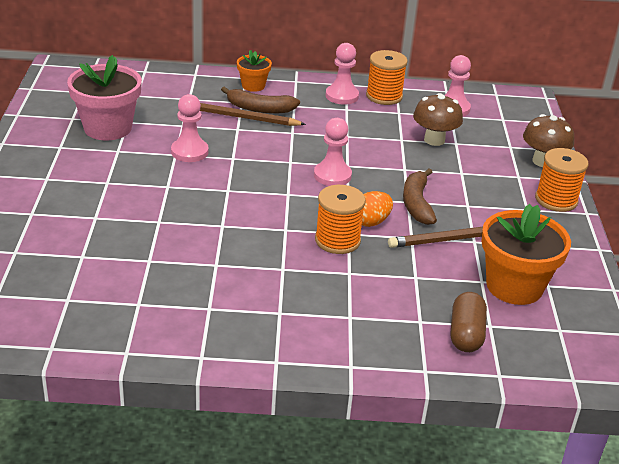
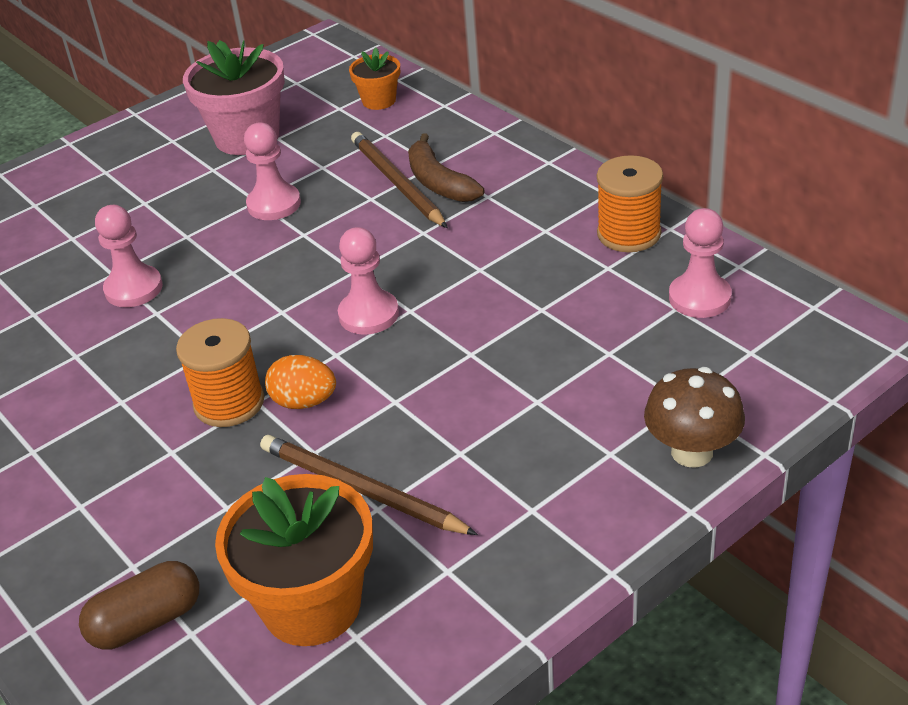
camera: 55 degrees right, 5 degrees up
(253, 86) = (484, 147): orange flower pot -> orange flower pot (379, 100)
(342, 96) = (571, 208): pink pawn -> pink pawn (133, 289)
(417, 204) = (399, 411): brown banana -> none
(434, 140) = (585, 332): brown mushroom -> none
(556, 200) = (600, 523): orange spool -> none

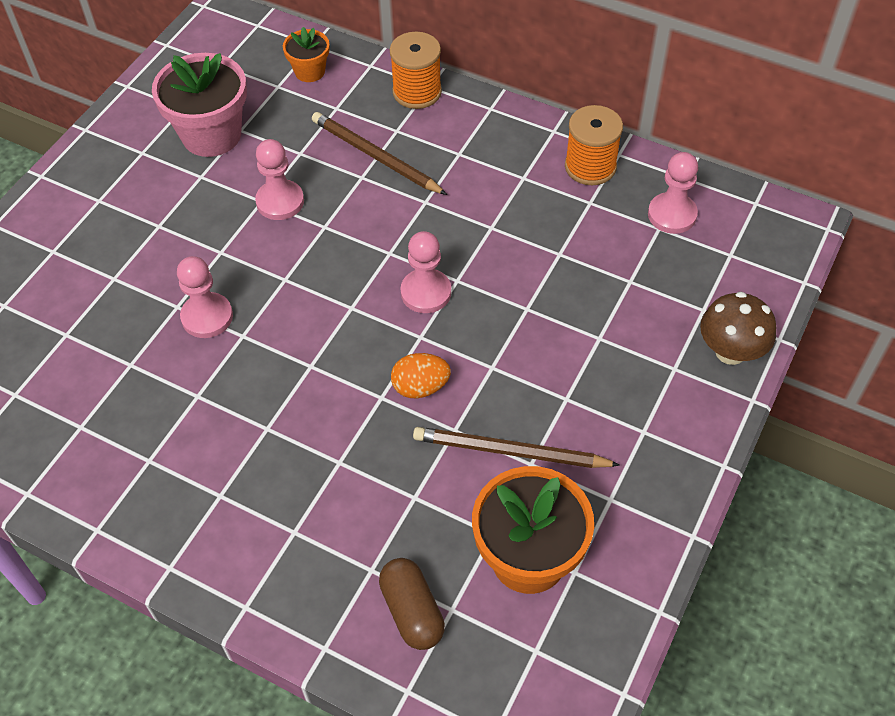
camera: 25 degrees left, 15 degrees up
(146, 621) = (412, 611): brown capsule -> brown capsule turned 60 degrees counterclockwise
(229, 403) = (360, 404): orange spool -> orange spool (417, 92)
(439, 182) = (411, 148): brown banana -> none

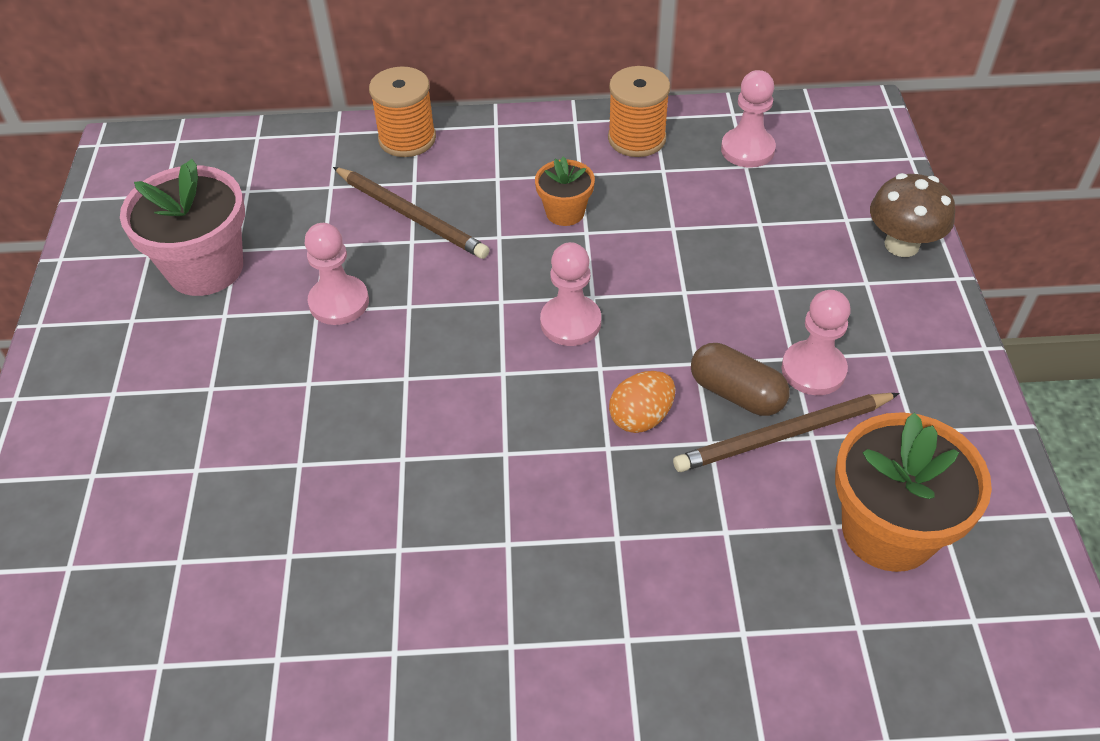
camera: 30 degrees left, 5 degrees down
(207, 317) = (345, 458): pink pawn -> pink pawn (813, 370)
(310, 71) = (273, 163): orange flower pot -> orange flower pot (565, 212)
(375, 156) = (411, 215): brown pencil -> brown pencil turned 150 degrees counterclockwise
(412, 611) = (821, 652): brown capsule -> brown capsule (736, 393)

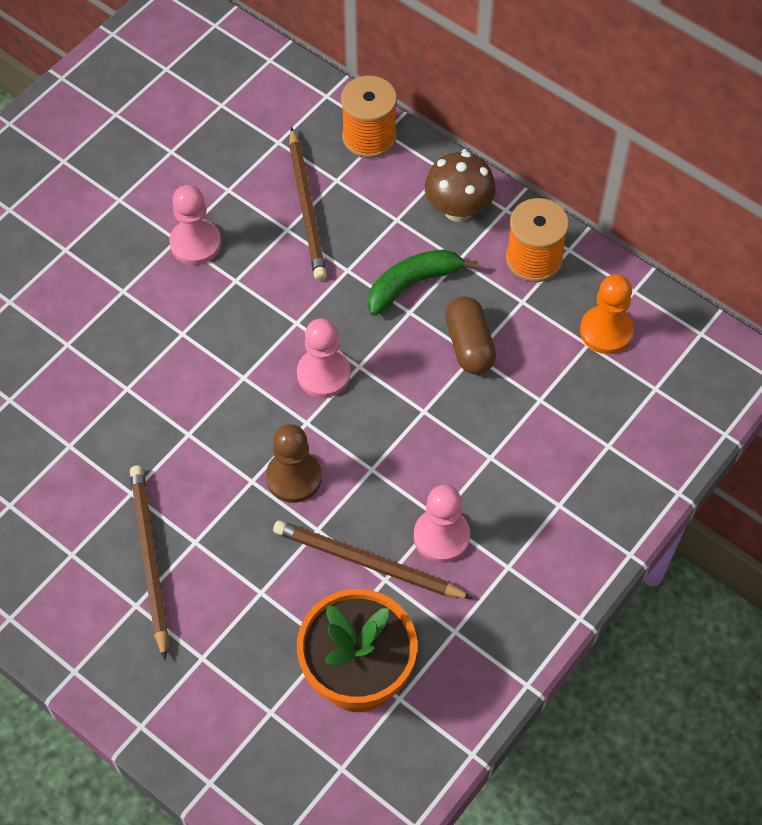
camera: 40 degrees right, 10 degrees up
(205, 268) = (139, 152): pink flower pot -> none
(565, 212) = (412, 284): orange flower pot -> green banana
(592, 587) = (149, 559): none -> brown pencil
(641, 417) = (294, 477): orange egg -> brown pawn
(736, 393) = (372, 511): brown capsule -> brown capsule (469, 345)
(747, 150) = (606, 331): pink pawn -> orange pawn
(902, 244) = (623, 497): brown mushroom -> brown mushroom (458, 209)

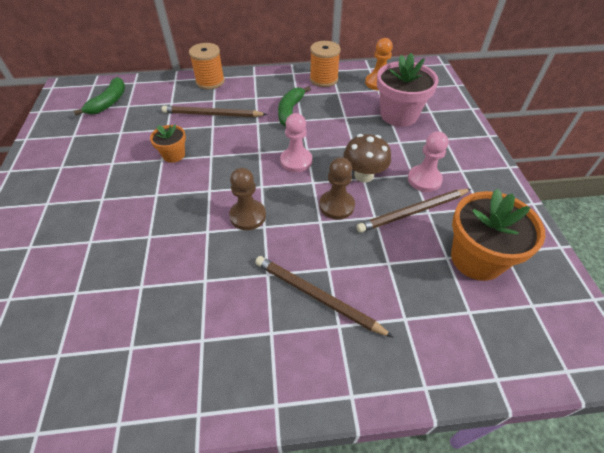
camera: 45 degrees left, 10 degrees down
(186, 405) = (248, 216): none -> brown pawn
(195, 243) = (174, 155): pink pawn -> orange flower pot
(203, 79) = (109, 102): none -> green banana
(307, 208) = (212, 114): brown pencil -> brown pencil turned 150 degrees clockwise
(458, 209) = (275, 82): brown mushroom -> brown mushroom (364, 175)
(469, 345) = (339, 115): brown capsule -> none
(552, 414) = (398, 115): none -> pink flower pot

